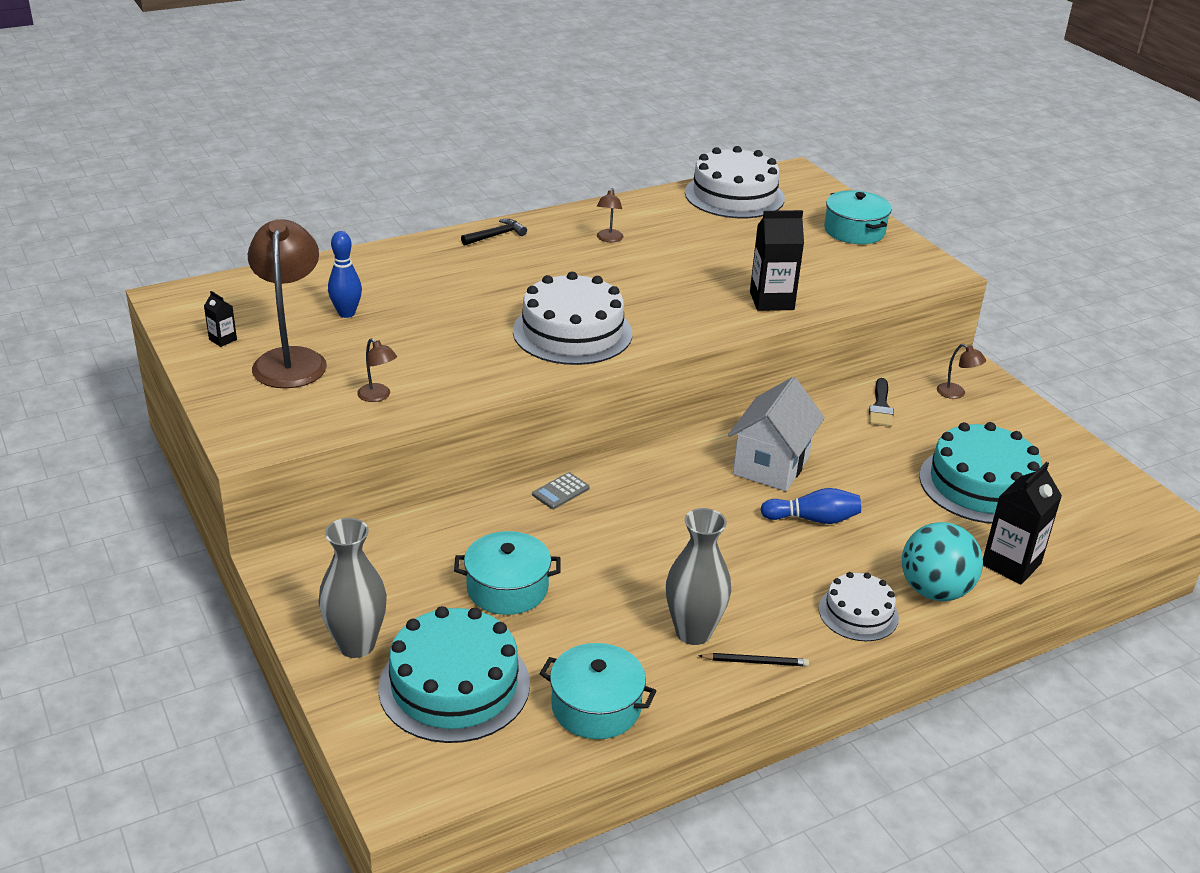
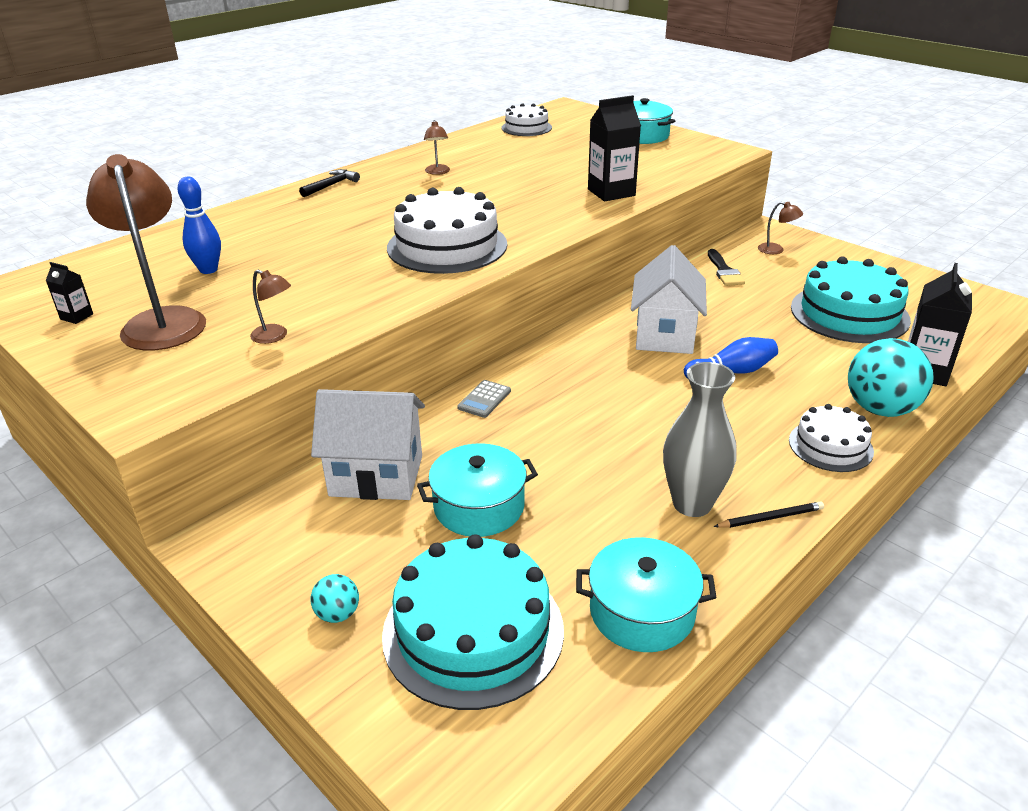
camera: 15 degrees left, 0 degrees up
(356, 645) = (338, 614): grey vase -> turquoise ball
(433, 540) = (376, 476): none -> white house
(734, 195) = (526, 128): white cake -> white cake, size x0.57

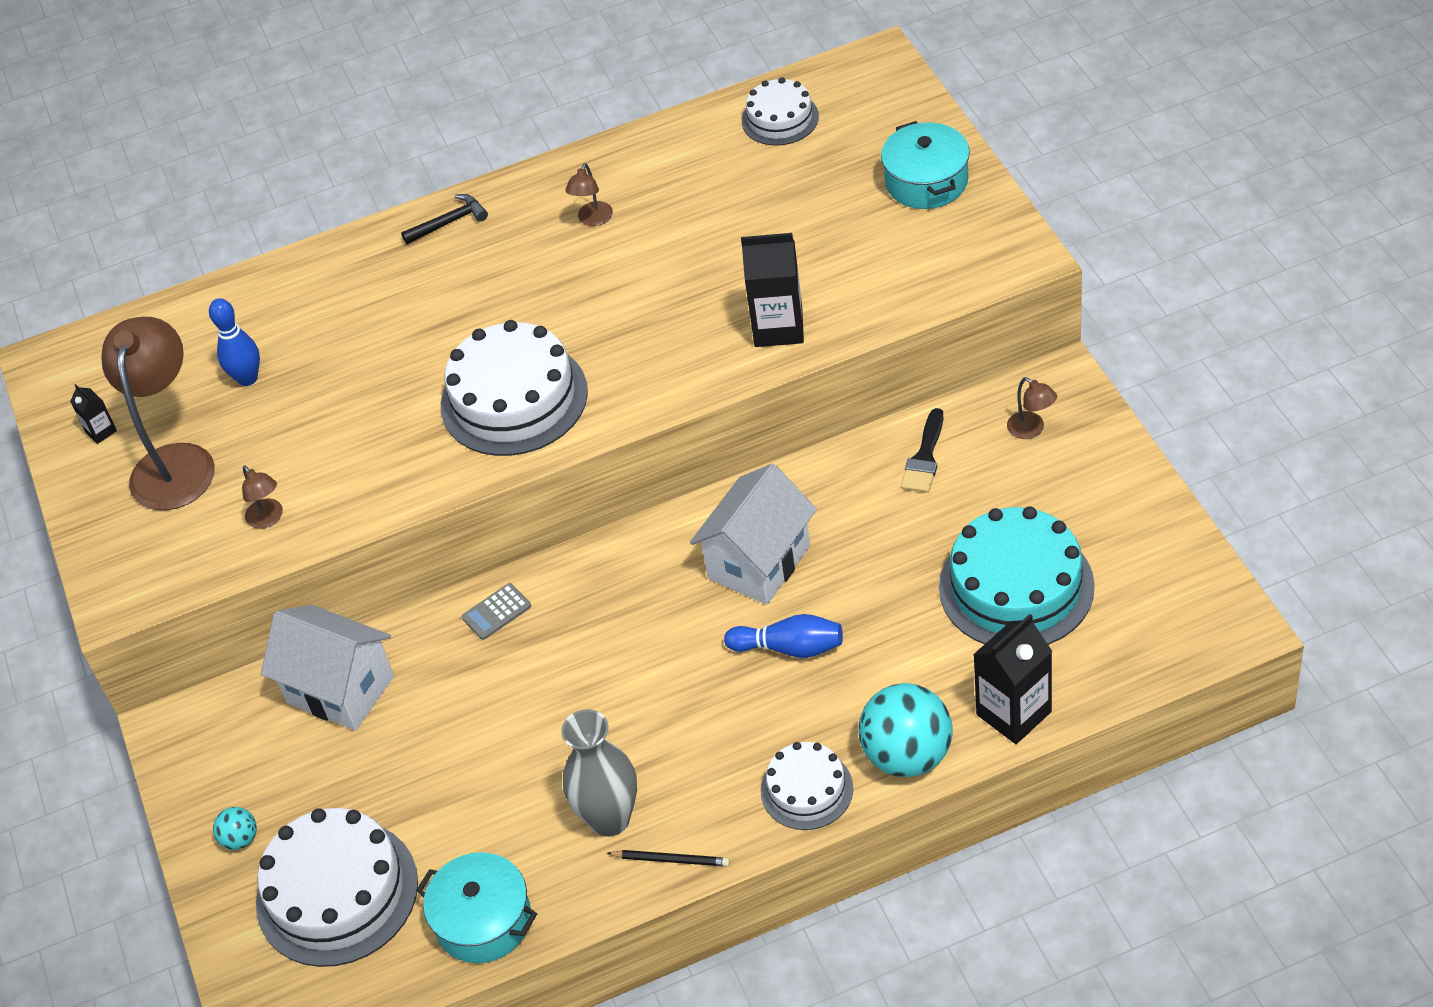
camera: 30 degrees right, 15 degrees up
(473, 631) = (337, 892): turquoise cake -> white cake
(479, 506) = (413, 758): turquoise pot -> none

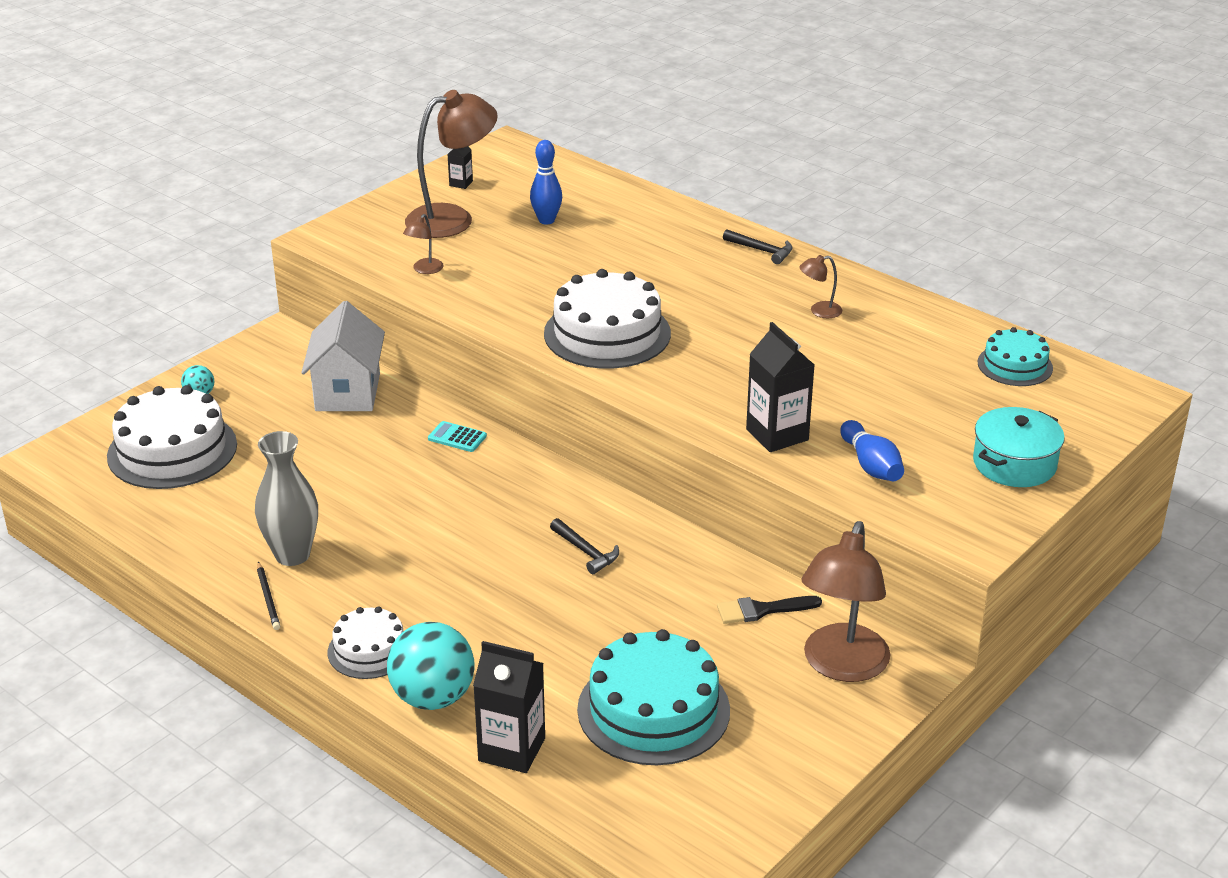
camera: 55 degrees right, 15 degrees down
(483, 921) = (174, 524): turquoise pot -> none
(496, 612) = (457, 437): grey calculator -> turquoise calculator
(759, 562) = (586, 552): white house -> black hammer
(780, 119) = (1015, 365): white cake -> turquoise cake
(789, 648) = (508, 595): blue bowling pin -> blue bowling pin (871, 465)
(1031, 430) = (841, 666): brown lamp -> brown lamp, size x2.31

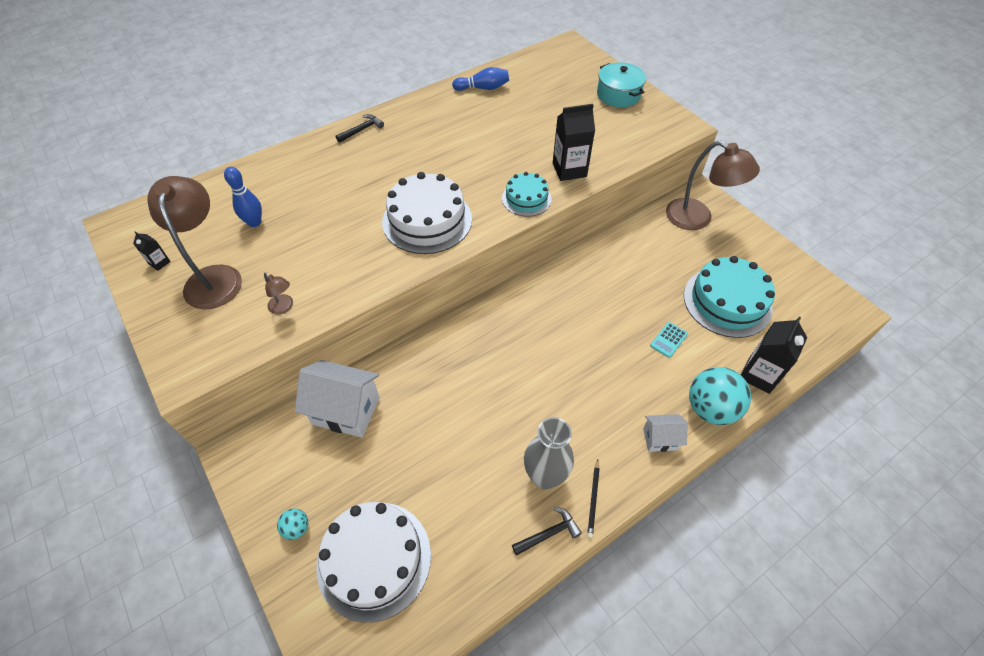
camera: 75 degrees left, 20 degrees up
(268, 598) = (593, 499): black pencil -> black pencil turned 105 degrees clockwise
(369, 650) = (660, 439): white cake -> white house
(457, 437) = (434, 349): turquoise calculator -> turquoise calculator (668, 340)
(586, 552) = (580, 303): black hammer -> black hammer (548, 533)
(762, 610) = (648, 238): black brush -> none
(819, 311) = (444, 123): brown lamp -> none
(871, 465) = (608, 142): blue bowling pin -> blue bowling pin (483, 88)
(1015, 365) = (529, 71): turquoise cake -> turquoise cake (526, 198)

